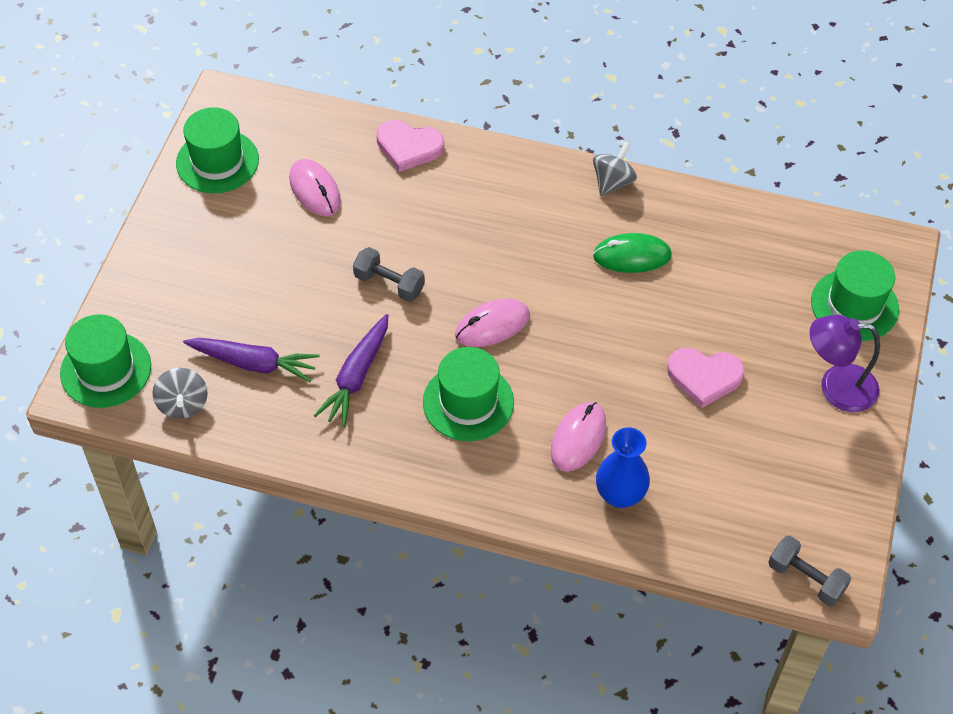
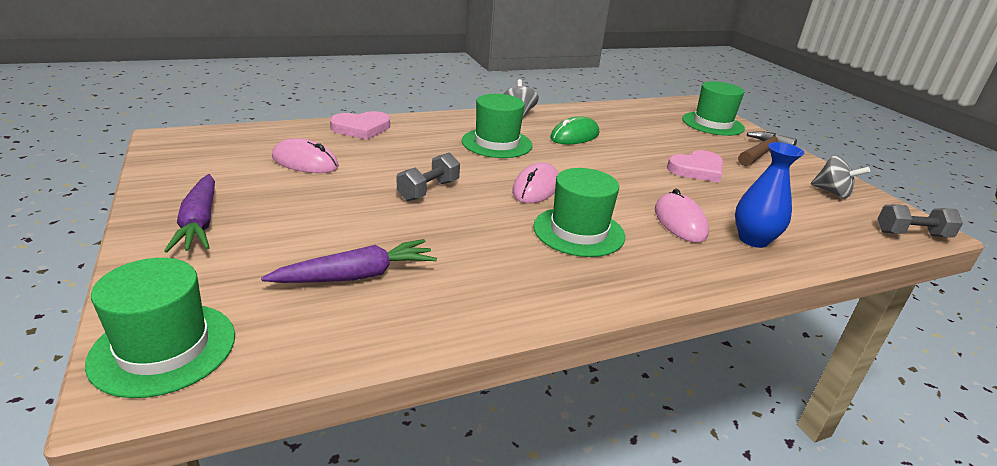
camera: 40 degrees left, 25 degrees down
(183, 404) = (302, 338): grey spinning top -> grey spinning top (832, 193)
(217, 161) = (191, 168): green hat -> green hat (497, 143)
(356, 376) = (469, 249): purple carrot -> purple carrot (199, 223)
(389, 284) = (428, 190): grey dumbbell -> grey dumbbell turned 45 degrees counterclockwise
(836, 387) = (762, 152): purple lamp -> brown hammer

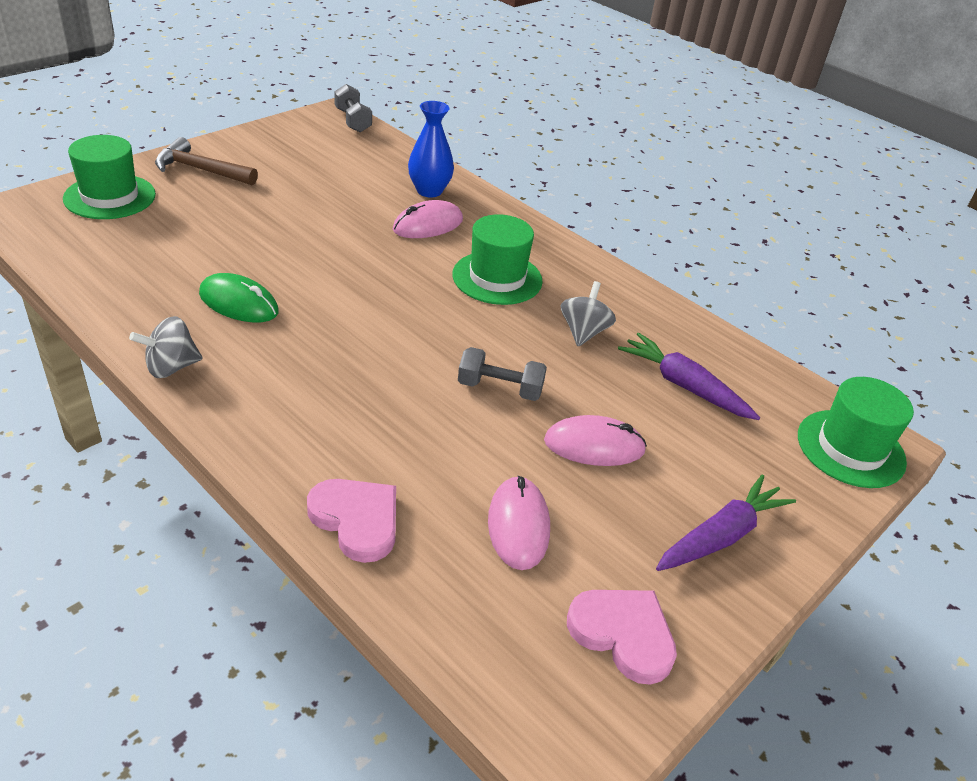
camera: 115 degrees left, 10 degrees up
(497, 143) = (316, 366): green hat -> none
(536, 188) = (427, 314): pink mouse -> pink mouse (594, 446)
(697, 169) = (288, 213): pink heart -> pink heart (623, 634)
(832, 193) = (290, 143): grey spinning top -> grey spinning top (583, 332)

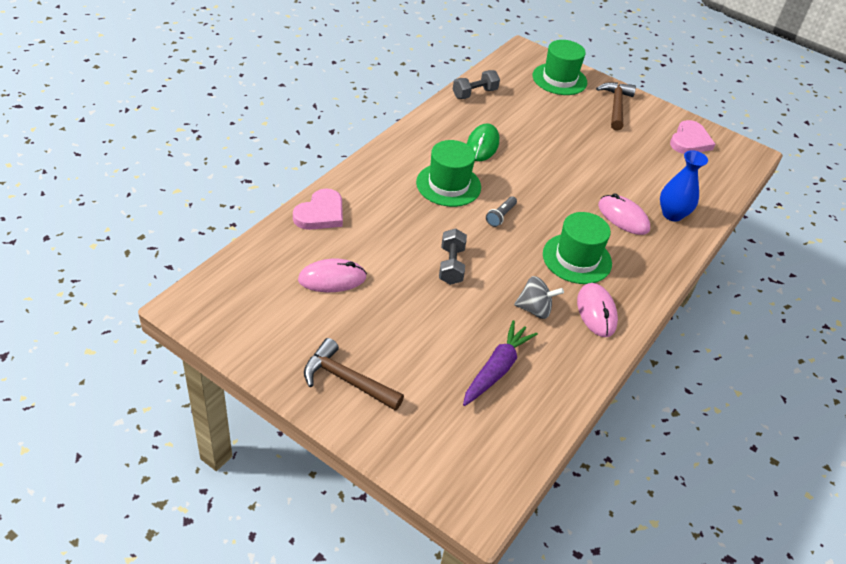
camera: 80 degrees right, 5 degrees up
(171, 367) = (414, 131): grey spinning top -> none
(353, 121) = (745, 163): grey dumbbell -> grey dumbbell (474, 93)
(405, 321) = (500, 216): none -> grey flashlight
(594, 446) = (412, 314): pink mouse -> pink mouse (596, 312)
(623, 634) = (260, 326): pink heart -> pink heart (689, 141)
(721, 536) = (347, 380): purple carrot -> brown hammer
(850, 448) = (463, 478): green hat -> green hat (448, 185)

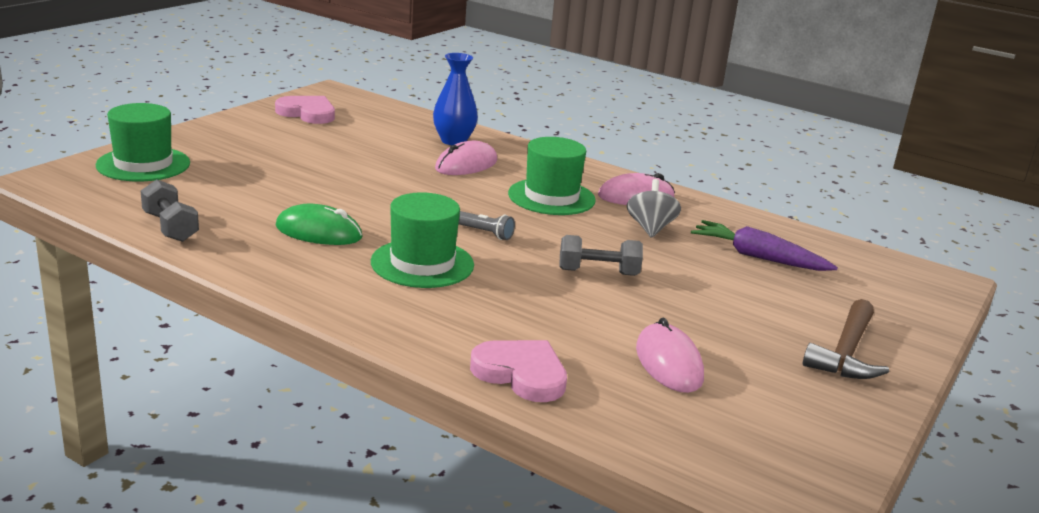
camera: 90 degrees left, 20 degrees down
(616, 106) = (224, 139): brown hammer -> none

